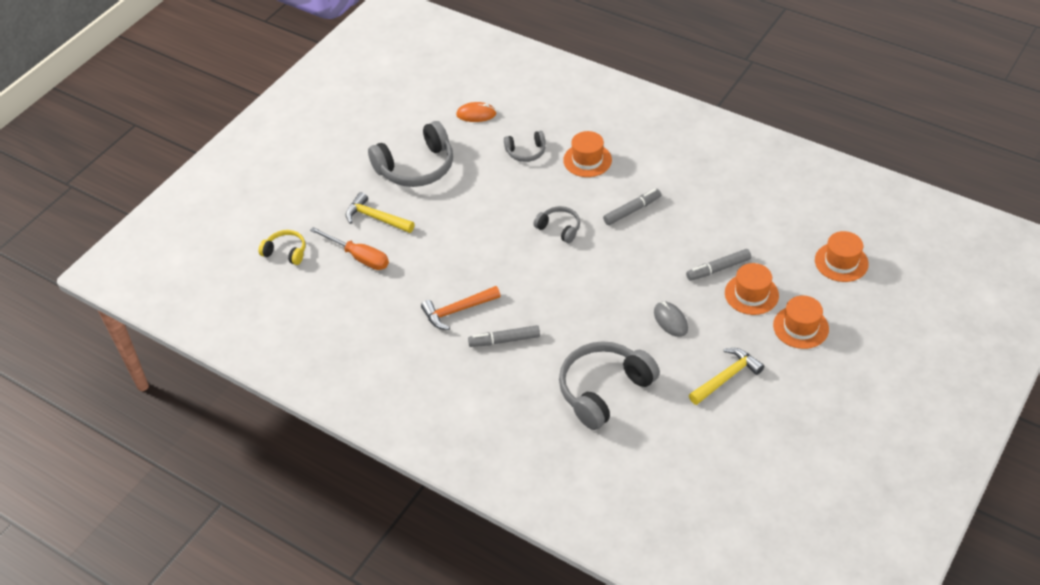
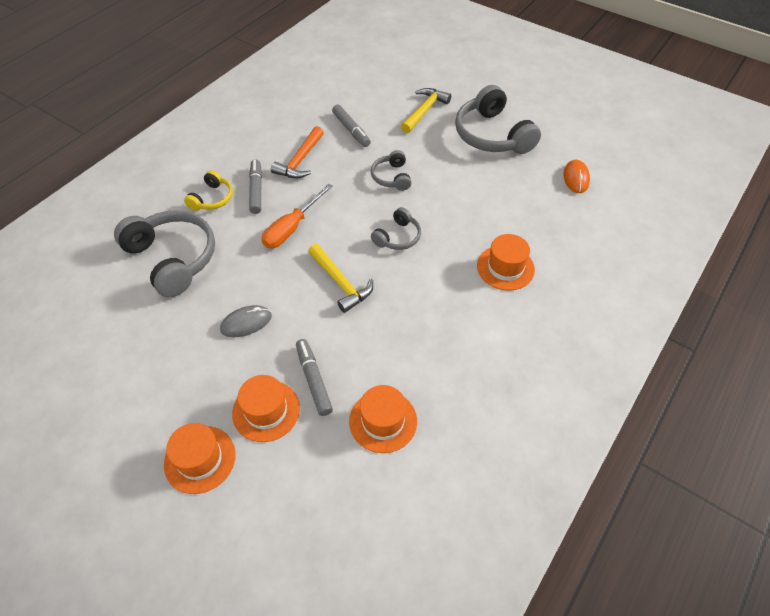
camera: 90 degrees right, 5 degrees up
(286, 252) = (389, 63): yellow headphones -> yellow headphones (212, 199)
(359, 257) = (377, 102): orange screwdriver -> orange screwdriver (292, 228)
(457, 311) = (300, 160): orange hammer -> orange hammer turned 135 degrees counterclockwise
(526, 152) = (517, 215): grey headphones -> grey headphones (391, 177)
(632, 210) = (420, 303): grey marker -> grey marker (351, 130)
(726, 377) = (151, 366): yellow hammer -> yellow hammer (341, 283)
(841, 262) = (299, 536): orange hat -> orange hat (383, 421)

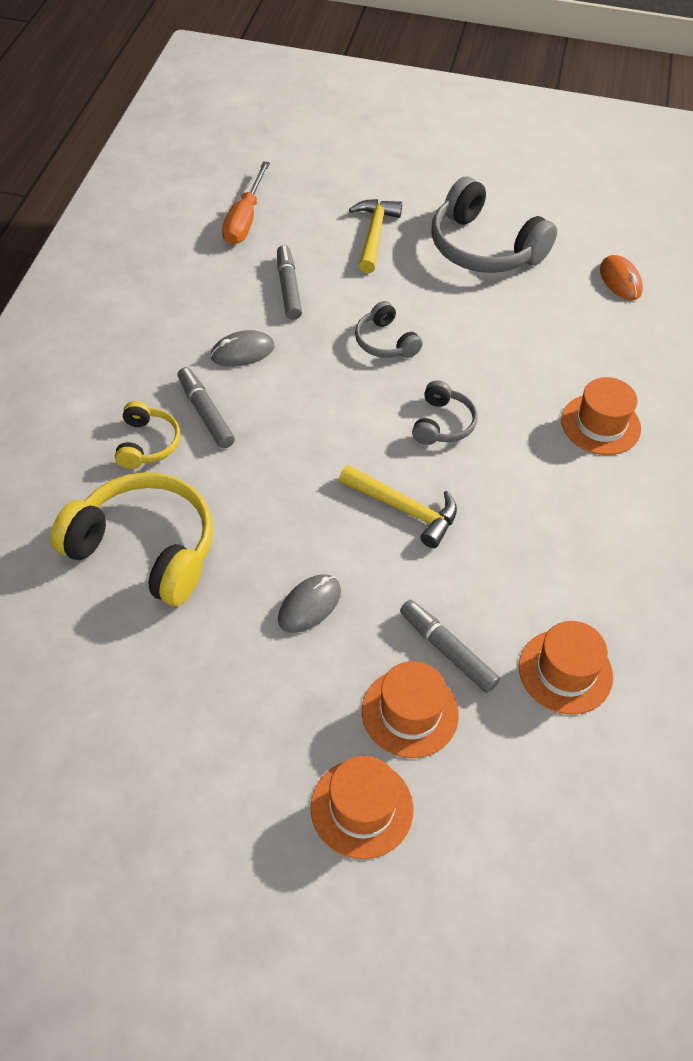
camera: 25 degrees left, 0 degrees up
(173, 258) = (145, 548): grey headphones -> yellow headphones
(292, 228) = (291, 453): orange screwdriver -> orange screwdriver (244, 219)
(300, 160) = (242, 352): orange hammer -> grey mouse
(351, 130) = (288, 288): grey marker -> grey marker turned 135 degrees counterclockwise

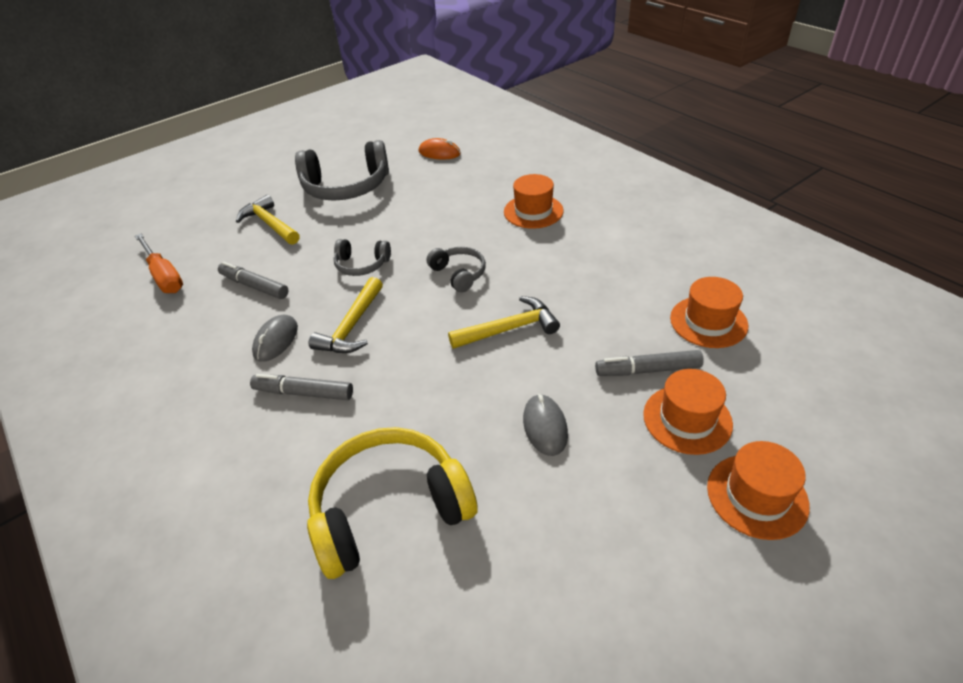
camera: 45 degrees left, 10 degrees down
(147, 444) = (288, 447): yellow headphones -> none
(303, 391) = (352, 326): none -> yellow hammer

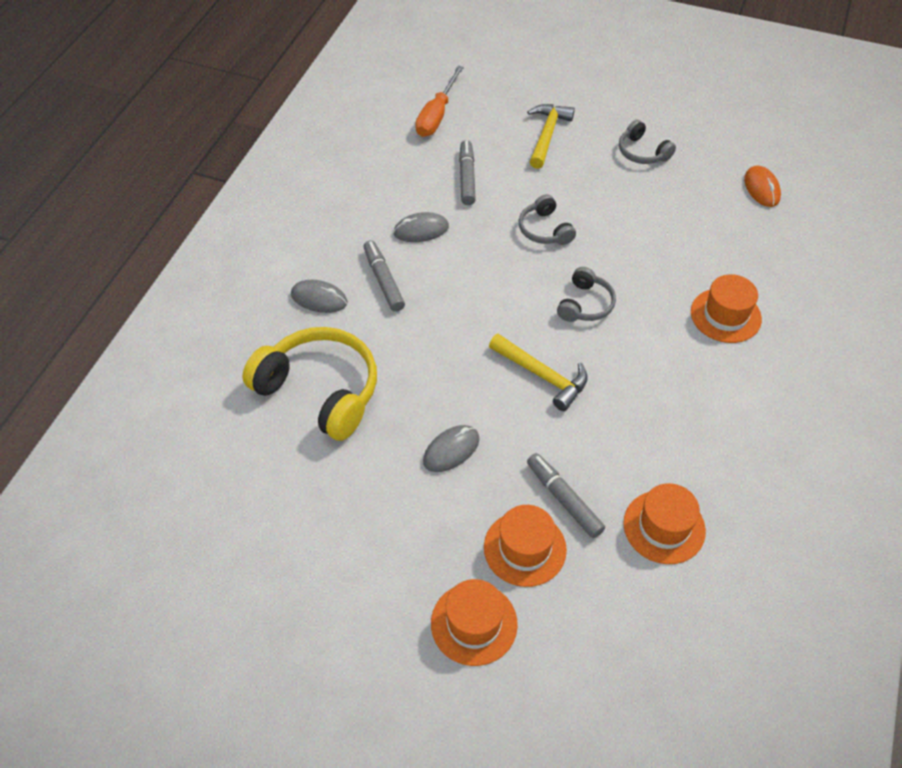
camera: 55 degrees right, 10 degrees up
(271, 457) = (319, 299): none -> grey mouse
(346, 187) = (642, 152): grey headphones -> grey headphones, size x0.52
(352, 326) = (468, 268): yellow hammer -> none

